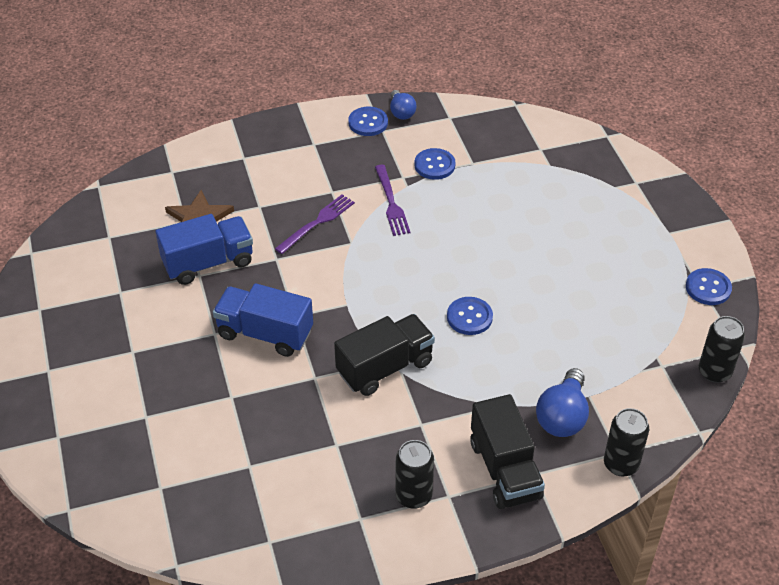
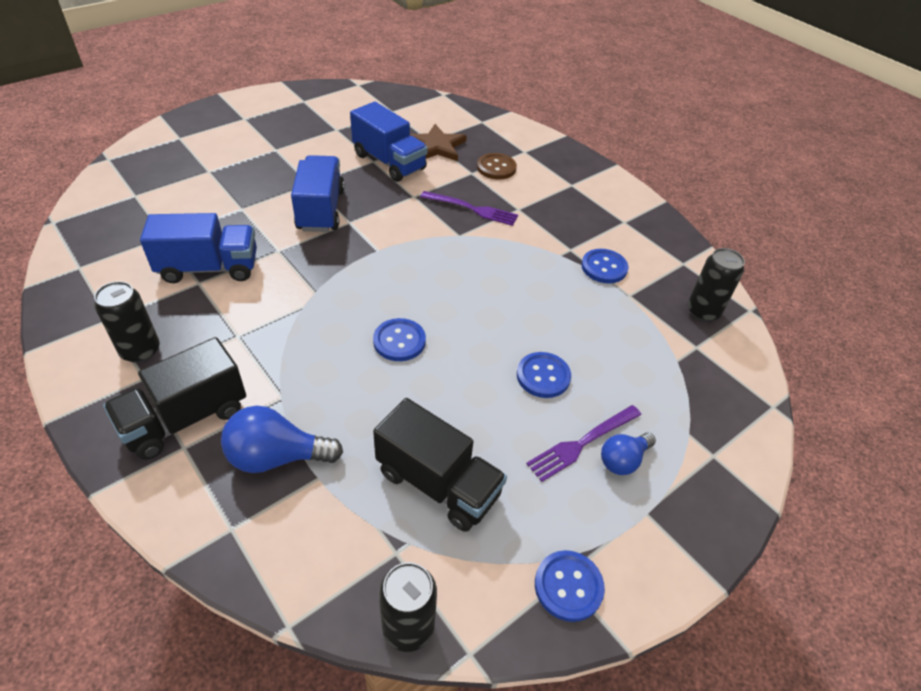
camera: 65 degrees right, 0 degrees up
(260, 186) = (496, 168): none -> brown button
(318, 434) = (209, 268): none -> blue truck
(368, 123) = (627, 210): blue button -> blue button (543, 376)
(385, 367) = (305, 293): black truck -> black truck (438, 483)
(391, 203) = (528, 249): purple fork -> purple fork (581, 444)
(401, 112) = (660, 228): blue light bulb -> blue light bulb (623, 460)
(621, 464) = (212, 536): black can -> black can (703, 312)

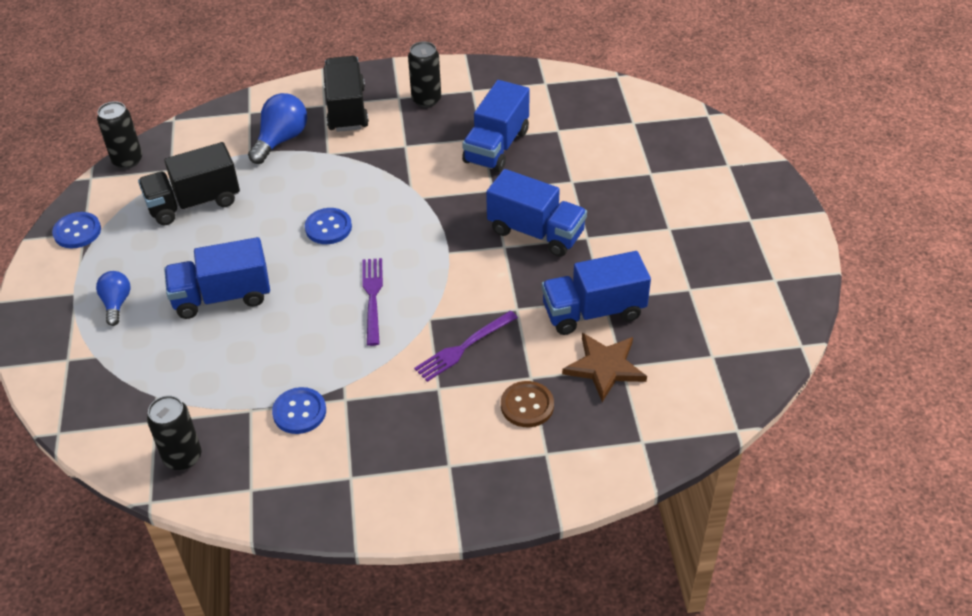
camera: 125 degrees right, 0 degrees up
(543, 376) = (222, 296): blue button -> blue truck
(581, 444) = (150, 287): purple fork -> purple fork (372, 297)

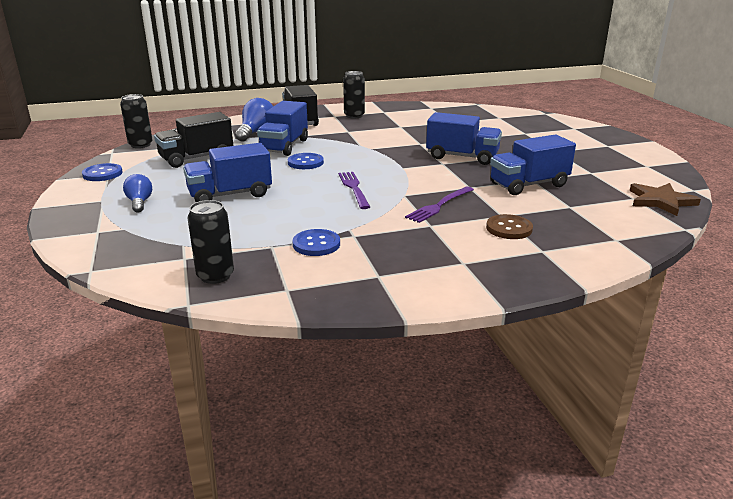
camera: 10 degrees left, 20 degrees down
(496, 146) = (412, 129): blue truck -> blue truck (284, 146)
(605, 367) = (557, 207): brown star -> brown star (661, 201)

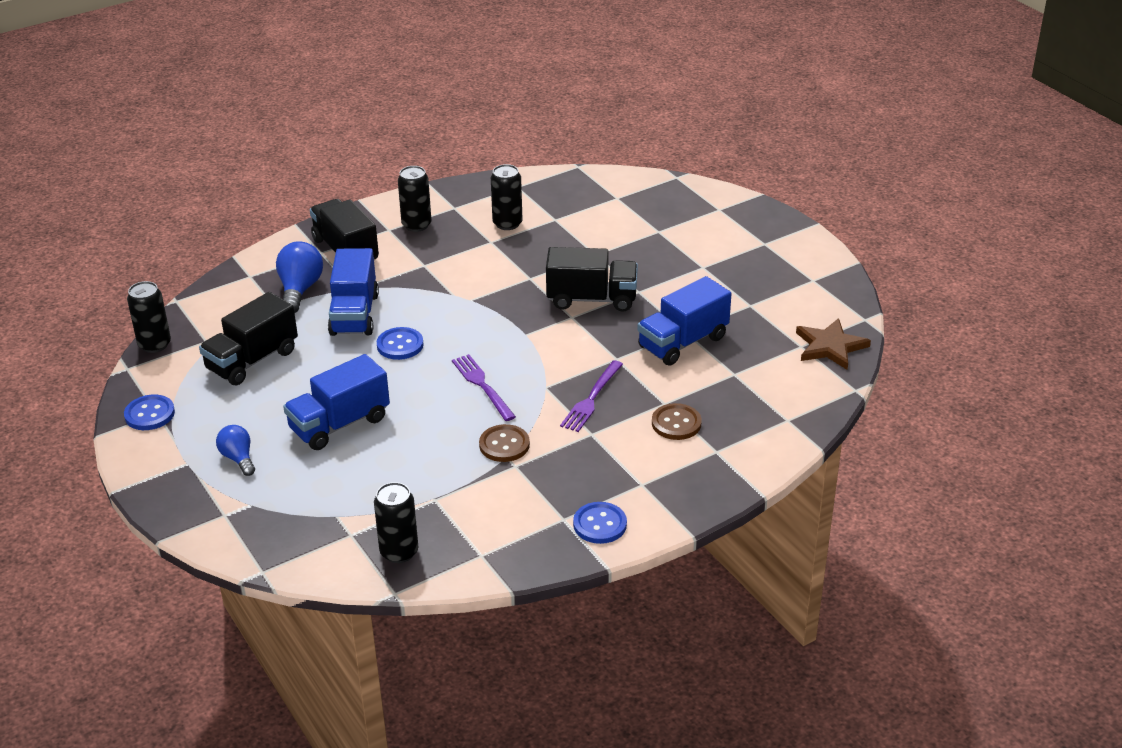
camera: 15 degrees left, 10 degrees up
(316, 244) = (481, 487): blue button -> blue button (600, 524)
(351, 222) = (504, 445): none -> brown button
(416, 120) = (507, 223): none -> black can
(462, 157) = (592, 299): blue truck -> black truck

